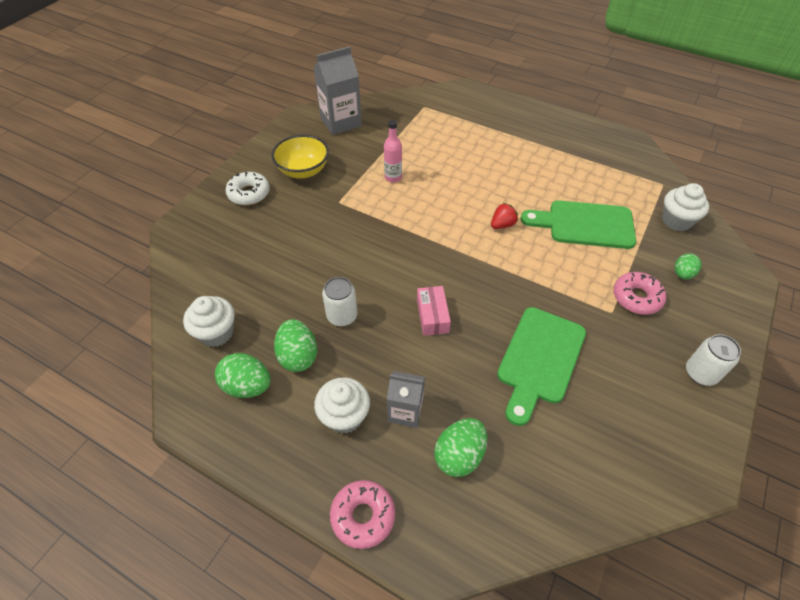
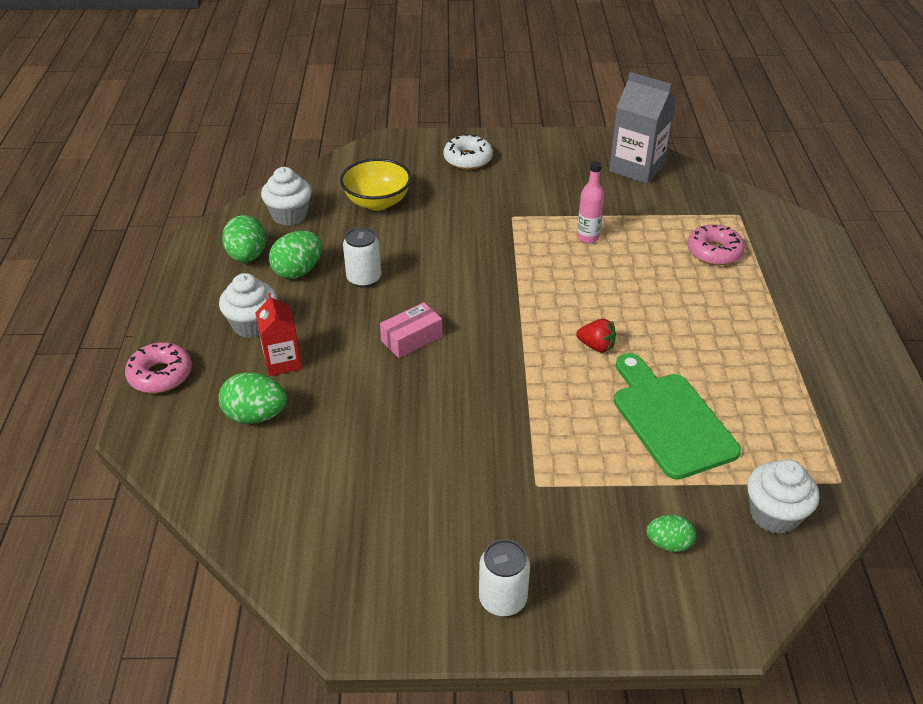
camera: 60 degrees right, 10 degrees down
(303, 171) = (533, 176): yellow bowl -> yellow bowl (377, 202)
(405, 411) = (282, 361): grey carton -> red carton
(539, 359) = (414, 440): green cutting board -> none
(636, 298) = (581, 504): pink donut -> pink donut (714, 252)

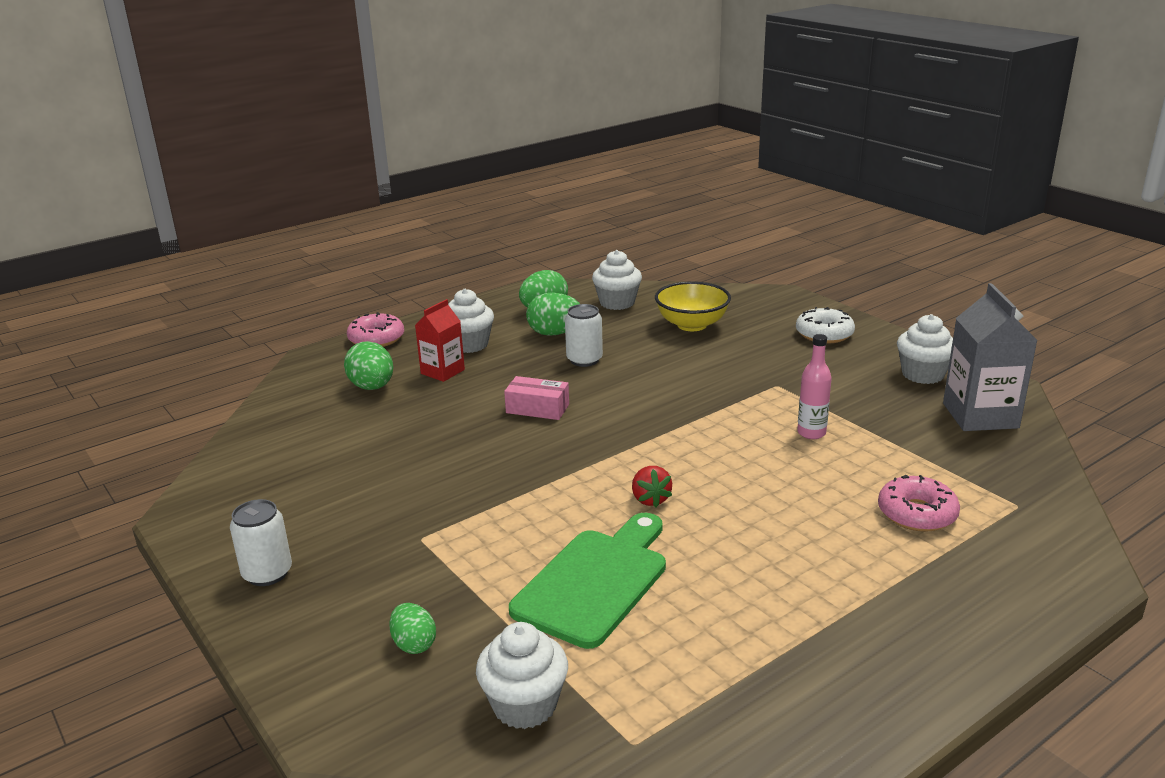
camera: 55 degrees right, 15 degrees down
(567, 157) = (922, 374): none -> white cupcake

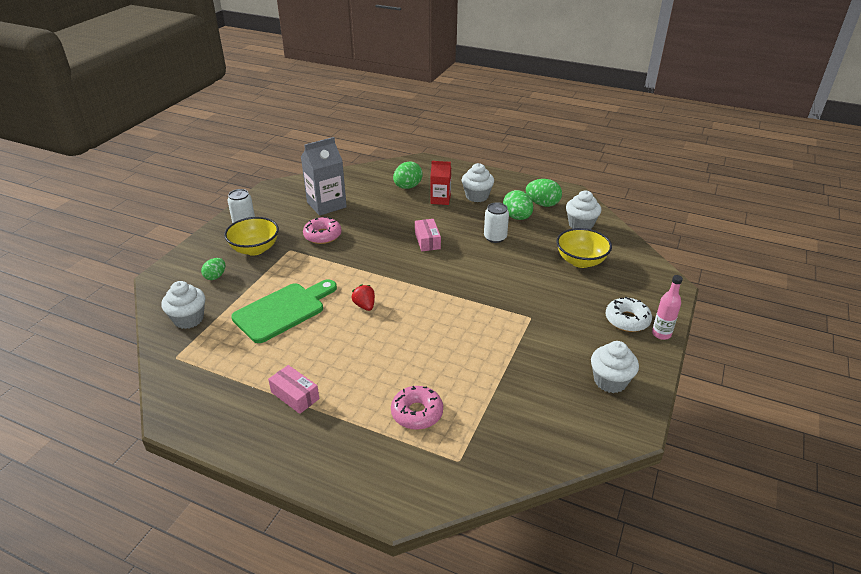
camera: 60 degrees right, 10 degrees up
(374, 577) = (255, 249): none -> yellow bowl
(376, 339) = (456, 169): pink donut -> pink donut (322, 235)
(595, 582) = (283, 310): green cutting board -> green cutting board turned 45 degrees counterclockwise
(650, 499) = (364, 306): red strawberry -> red strawberry turned 105 degrees clockwise
(811, 433) = (481, 346): pink bottle -> pink bottle (661, 334)
(825, 614) = (295, 395): none -> pink box
(980, 416) = (571, 422): grey carton -> grey carton (326, 205)

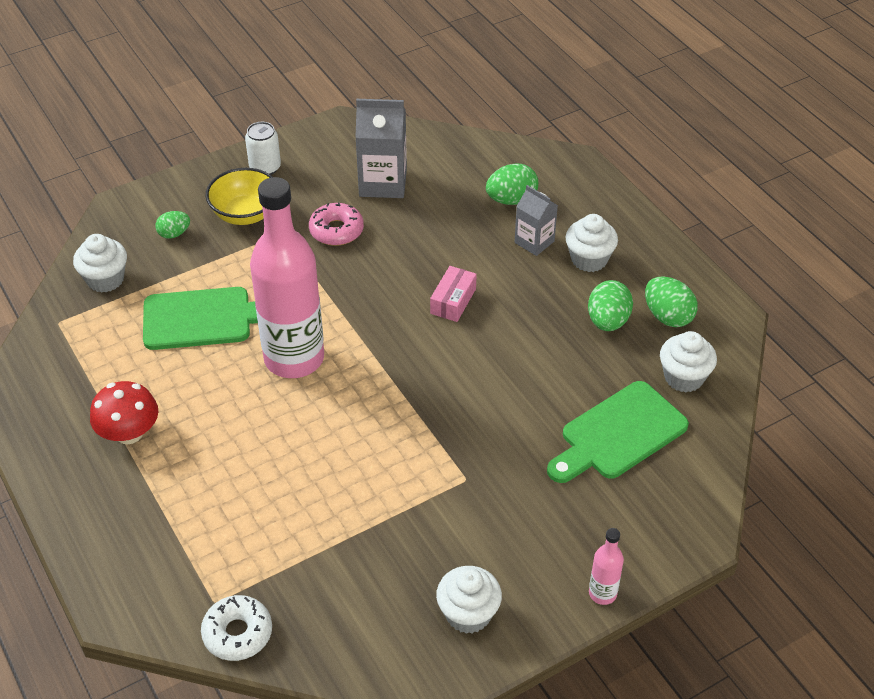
camera: 35 degrees right, 10 degrees up
(295, 395) = (129, 433): pink box -> red mushroom
(364, 306) = (294, 358): red strawberry -> pink bottle
(417, 413) = (225, 524): pink donut -> none
(440, 199) = (534, 242): red carton -> grey carton
(495, 237) = (544, 339): white can -> none
(580, 261) = (618, 434): yellow bowl -> green cutting board
(627, 320) = (581, 550): white donut -> white donut (237, 633)

